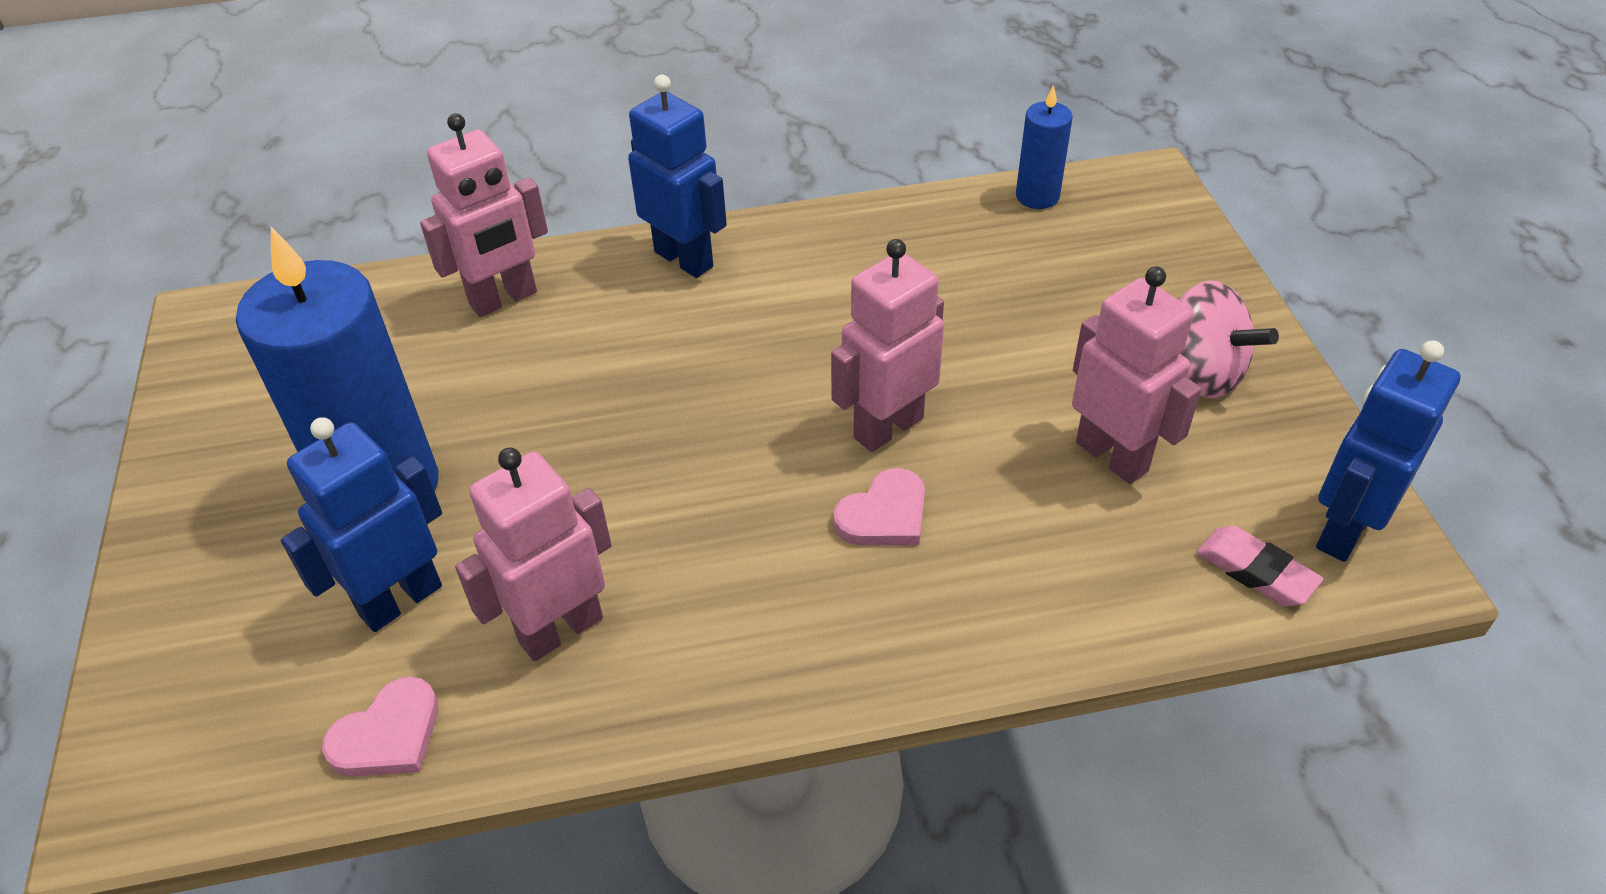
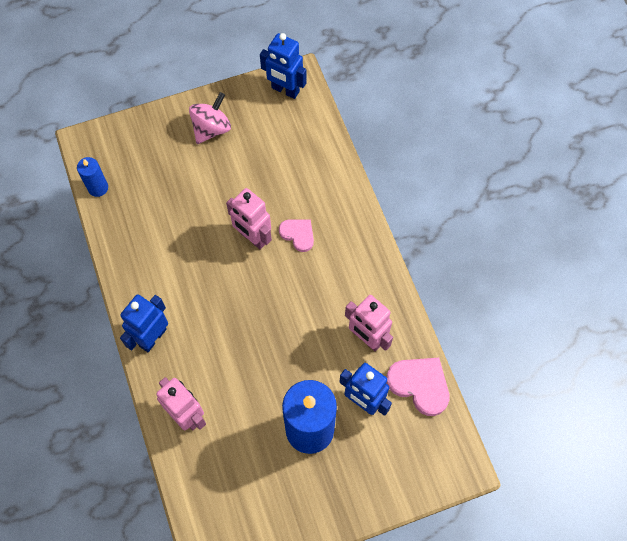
camera: 100 degrees left, 20 degrees up
(388, 735) = (419, 385): pink heart -> pink heart, size x1.60
(1112, 456) = (259, 159): pink robot -> none
(1255, 571) = (307, 117): pink eraser -> none

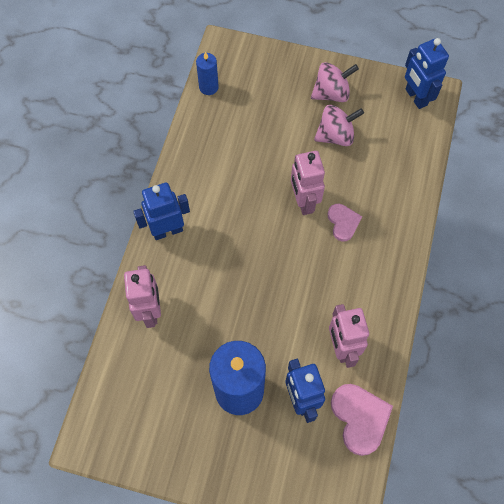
camera: 35 degrees right, 0 degrees up
(240, 164) = (335, 135): none -> pink spinning top

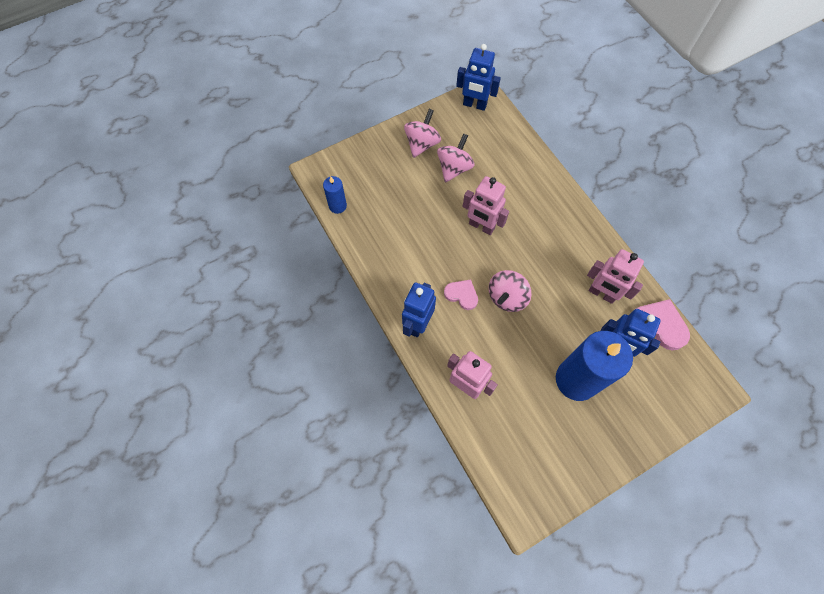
camera: 45 degrees left, 0 degrees up
(258, 275) = (507, 297): none -> pink spinning top
(343, 222) = (518, 218): pink heart -> pink heart (462, 295)

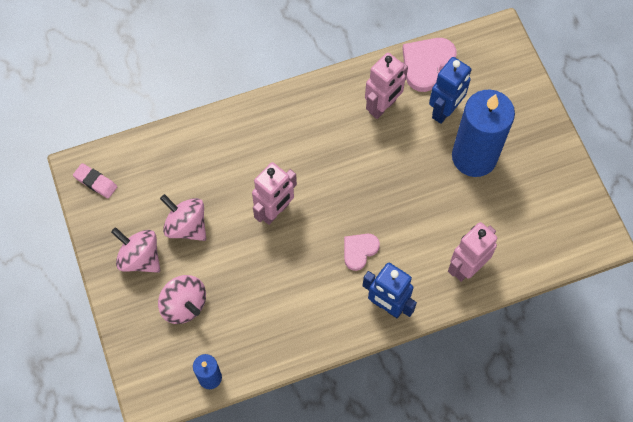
camera: 80 degrees left, 0 degrees up
(474, 105) = (96, 182): blue robot -> pink eraser
(507, 297) = (370, 203): pink spinning top -> pink spinning top (184, 305)

